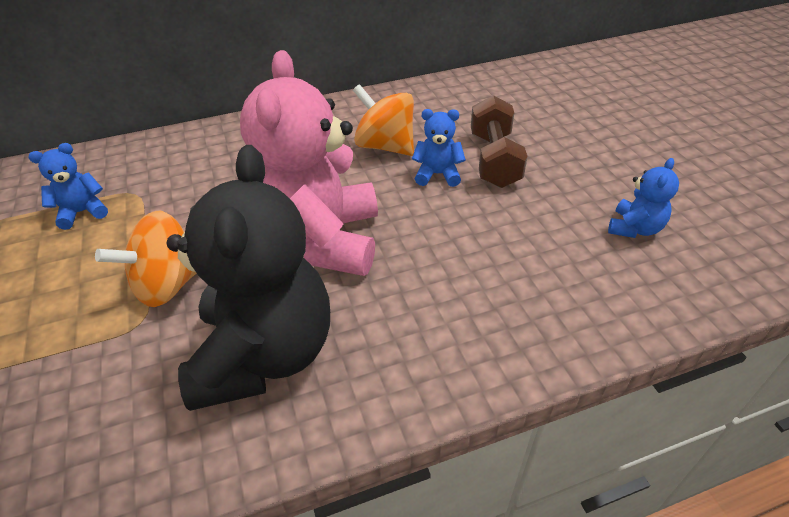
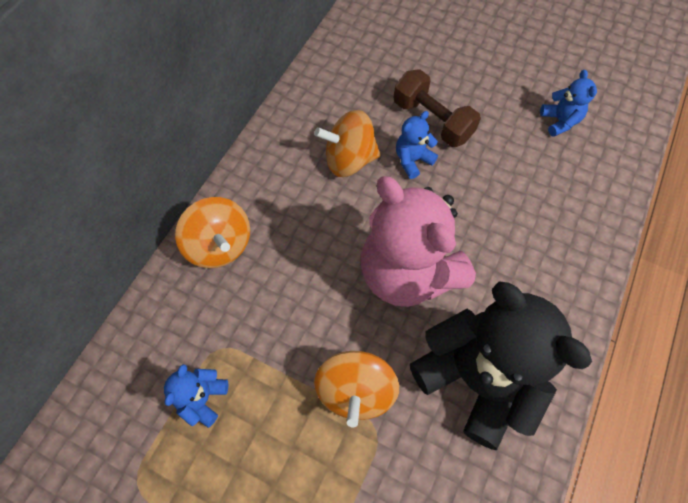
camera: 45 degrees left, 20 degrees up
(224, 141) = (220, 245): none -> orange spinning top

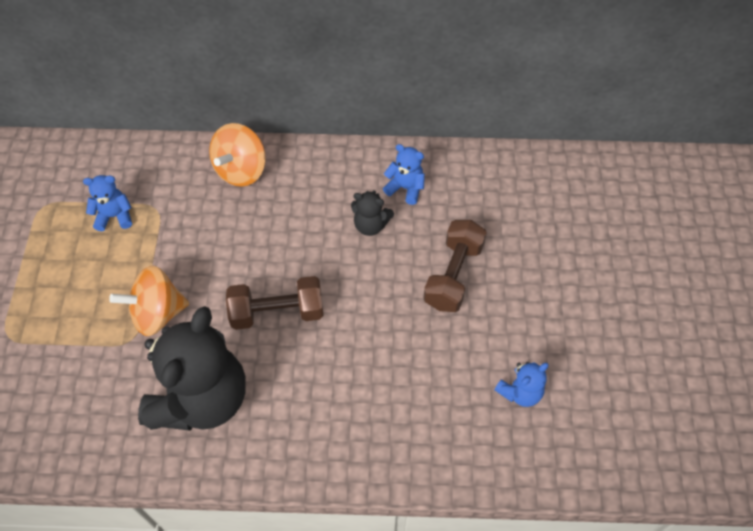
camera: 65 degrees right, 5 degrees down
(349, 160) = (370, 225): orange spinning top -> black teddy bear
(407, 272) = (277, 312): pink teddy bear -> brown dumbbell
(412, 160) = (397, 275): blue teddy bear -> blue teddy bear (405, 188)

